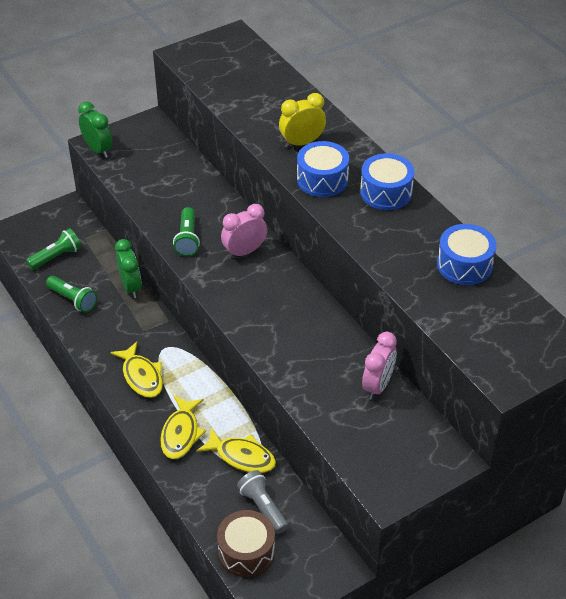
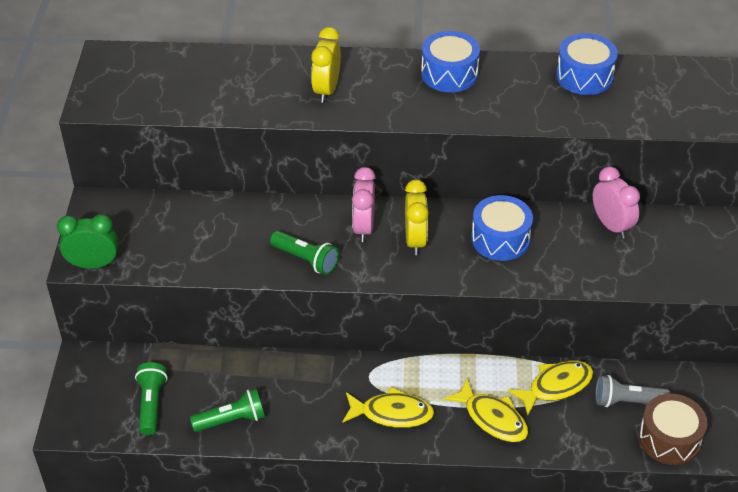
camera: 55 degrees left, 0 degrees up
(131, 287) = (259, 363): green clock -> none
(256, 283) = (415, 240): none -> yellow clock
(322, 180) = (393, 103): blue drum -> blue drum (500, 239)

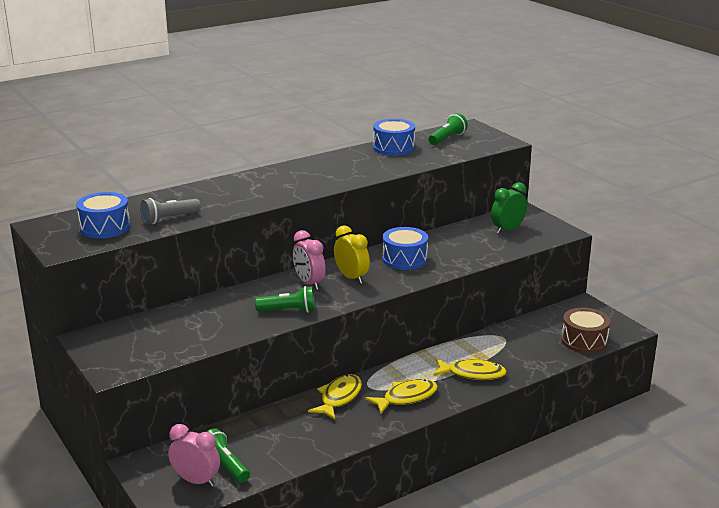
camera: 35 degrees left, 20 degrees down
(94, 264) = (126, 369): green clock -> green clock (507, 229)
(231, 420) = (298, 448): green flashlight -> green flashlight (447, 139)
(326, 90) = (235, 196): yellow clock -> none
(449, 74) = (309, 168): blue drum -> blue drum (105, 227)
(556, 386) = (492, 344): yellow fish -> yellow fish (339, 397)
(611, 225) = (462, 232): pink clock -> pink clock (196, 481)
(627, 401) = (540, 334): grey flashlight -> grey flashlight (169, 219)

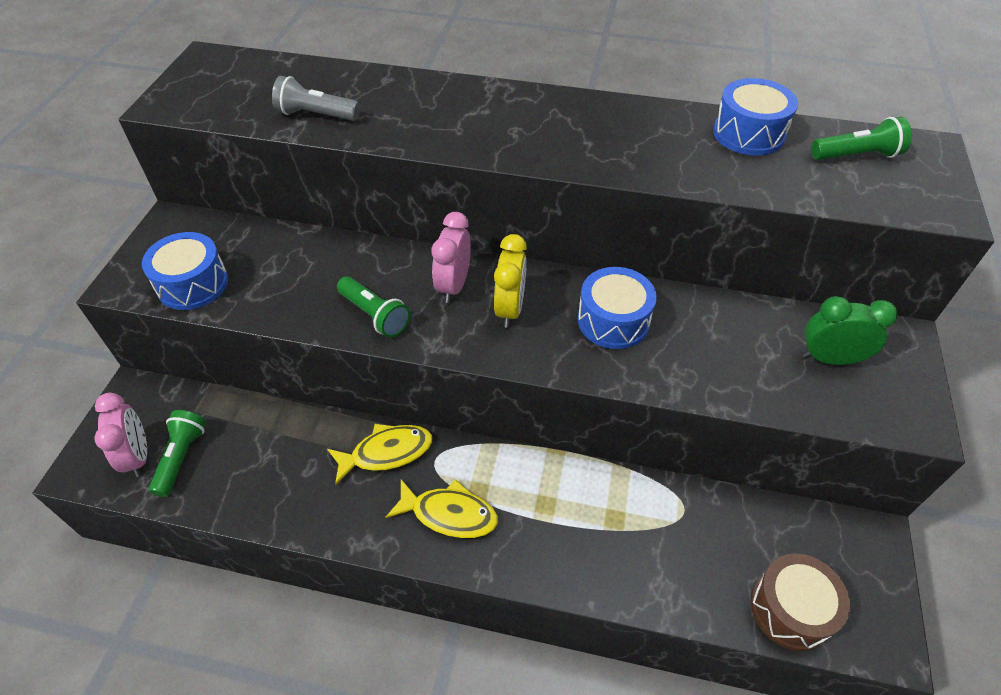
camera: 45 degrees right, 25 degrees up
(105, 227) = (246, 93): blue drum -> blue drum (193, 284)
(473, 374) = (569, 541): yellow fish -> none

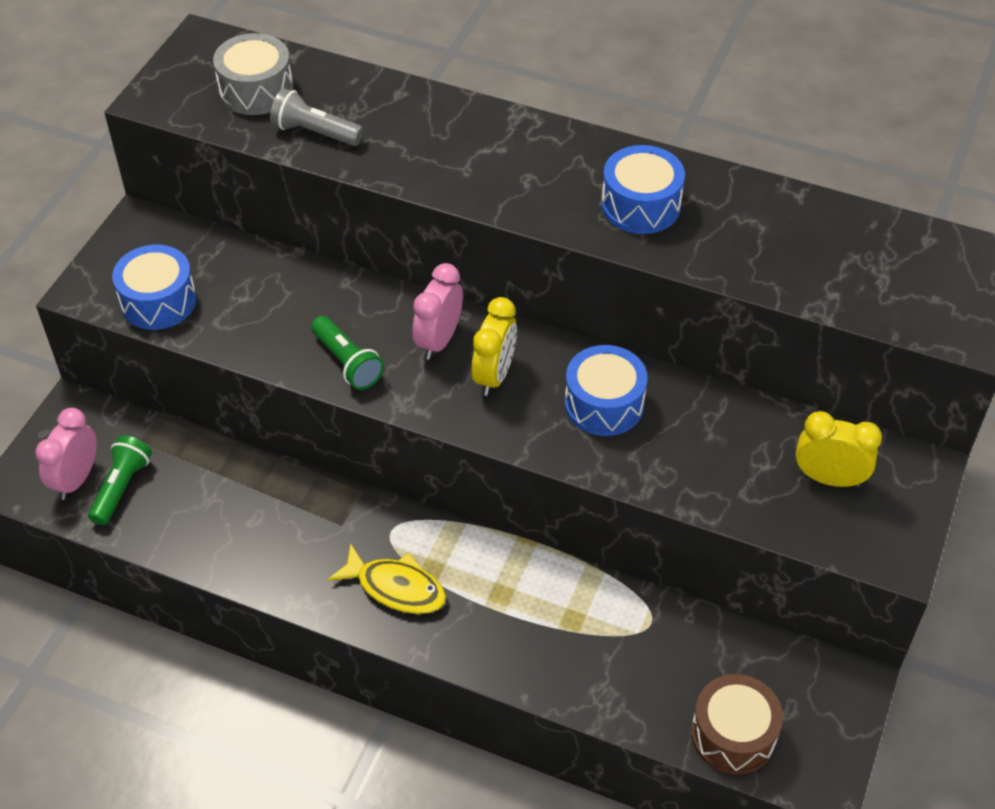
camera: 10 degrees right, 0 degrees up
(138, 456) = (76, 479): pink clock -> pink clock turned 150 degrees counterclockwise
(258, 89) = (256, 90): none -> grey drum
(387, 452) = (340, 515): yellow fish -> none
(748, 133) = (788, 215): blue drum -> blue drum (640, 205)
(830, 359) = (829, 478): green clock -> yellow clock
(856, 156) = (899, 257): green flashlight -> none

